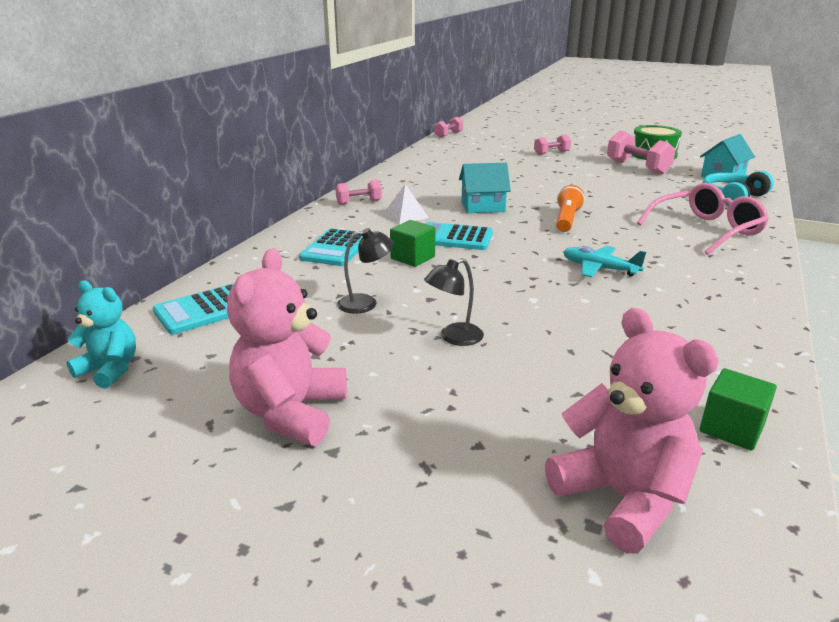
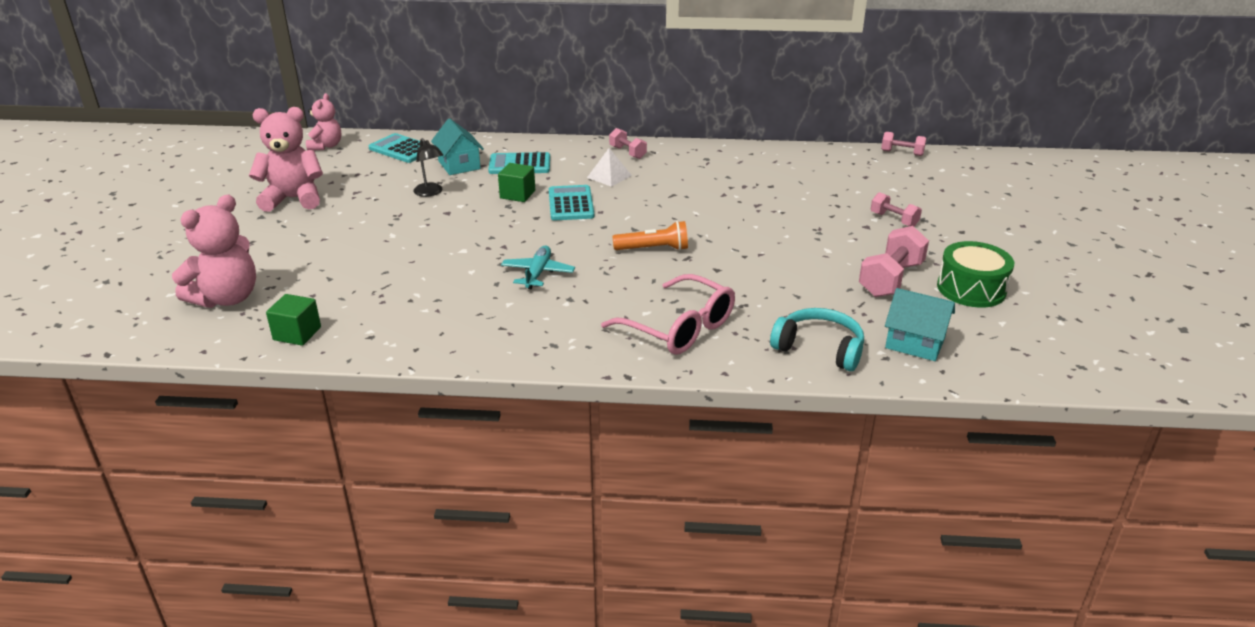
camera: 70 degrees right, 5 degrees up
(110, 370) = (326, 146): turquoise teddy bear -> pink teddy bear
(454, 337) = (391, 229): black lamp -> none
(483, 206) = (660, 205): turquoise house -> turquoise house (459, 165)

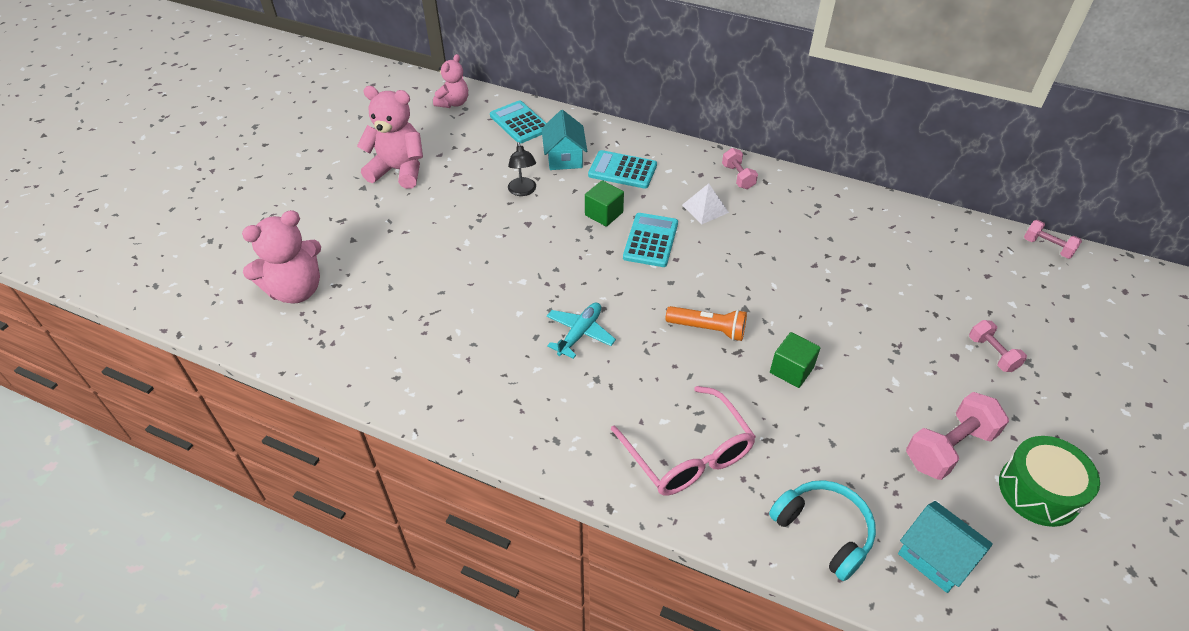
camera: 20 degrees right, 15 degrees up
(297, 333) = (336, 354): green cube -> green cube (791, 370)

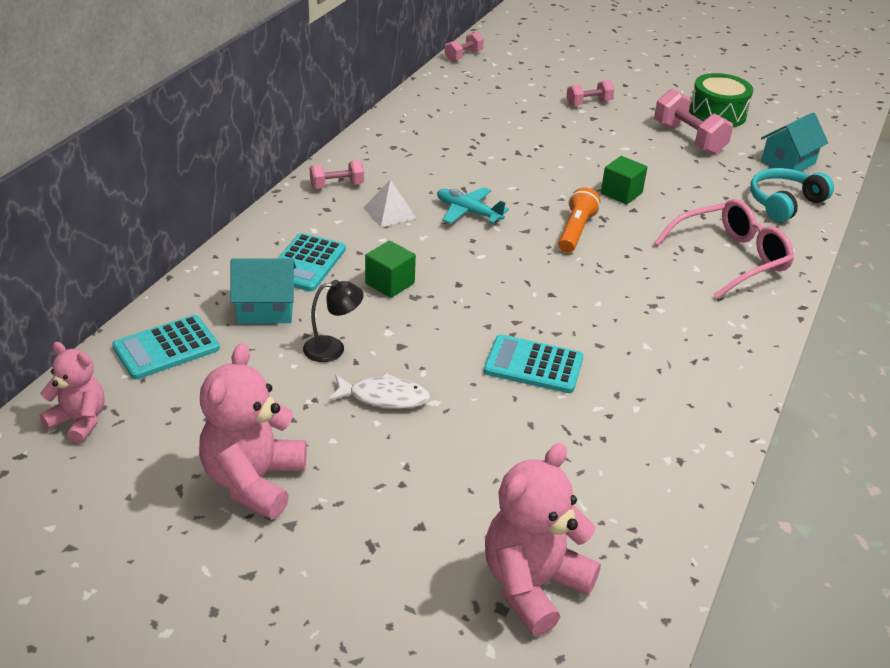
camera: 90 degrees left, 10 degrees down
(296, 290) = (533, 585): pink teddy bear -> pink teddy bear turned 105 degrees counterclockwise
(471, 218) = (384, 397): none -> white fish
(580, 333) = (591, 312): turquoise plane -> turquoise plane (468, 212)
(650, 240) = (441, 254): turquoise calculator -> turquoise calculator (533, 365)

